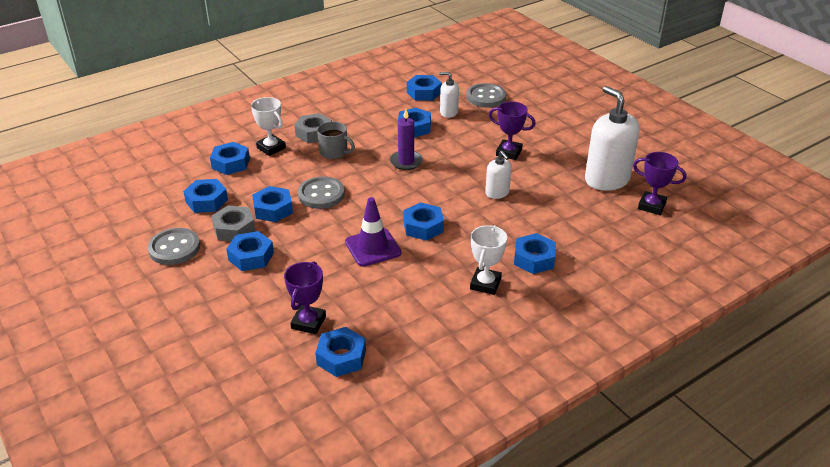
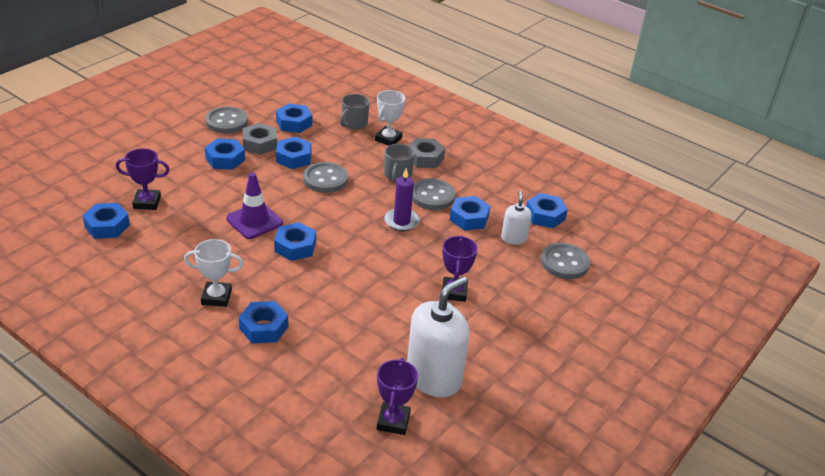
camera: 70 degrees right, 0 degrees up
(230, 163) = (354, 123): blue nut -> grey mug
(375, 140) = (432, 196): none -> grey button
(497, 193) = (371, 290): white soap dispenser -> none

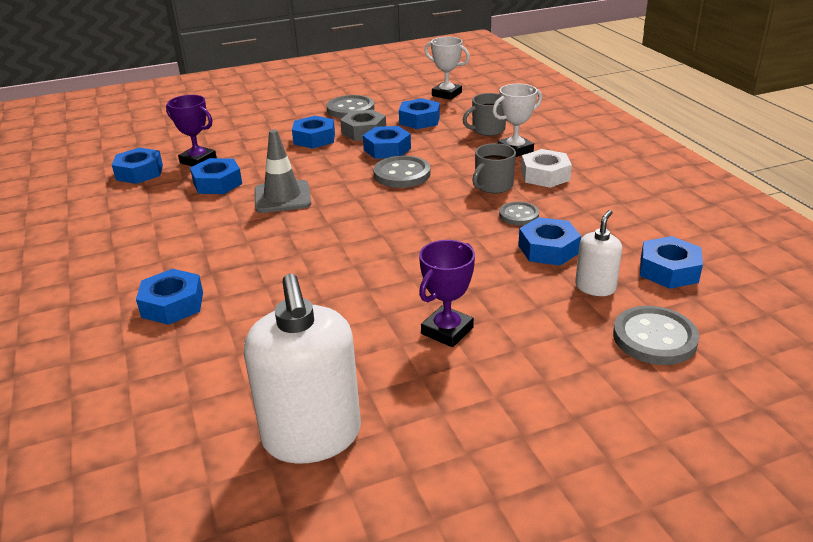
camera: 35 degrees right, 5 degrees down
(216, 297) = (161, 259): white trophy -> white trophy (447, 94)
(254, 221) = (282, 197): purple traffic cone -> grey traffic cone
(295, 247) = (298, 231): blue nut -> blue nut (217, 183)
(393, 421) = (197, 476): purple trophy -> none
(401, 221) = (452, 233): purple candle -> none
(425, 158) = (545, 175): grey nut -> white nut
(432, 196) = (519, 215): grey button -> grey button, size x0.62
(433, 378) = (312, 436): white soap dispenser -> white soap dispenser turned 90 degrees clockwise

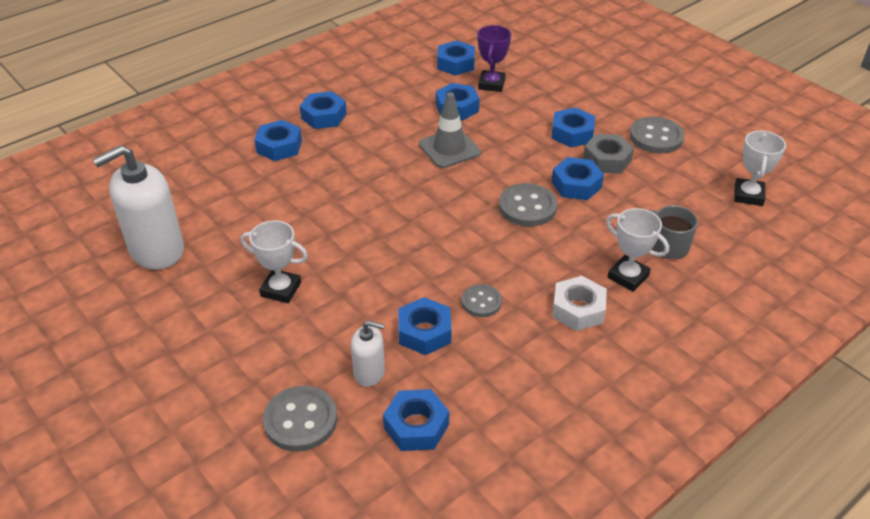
camera: 70 degrees right, 10 degrees up
(419, 120) = (660, 190): blue nut -> blue nut (324, 116)
(447, 331) = (281, 289): purple trophy -> white trophy
(493, 186) = (534, 274): grey mug -> none

